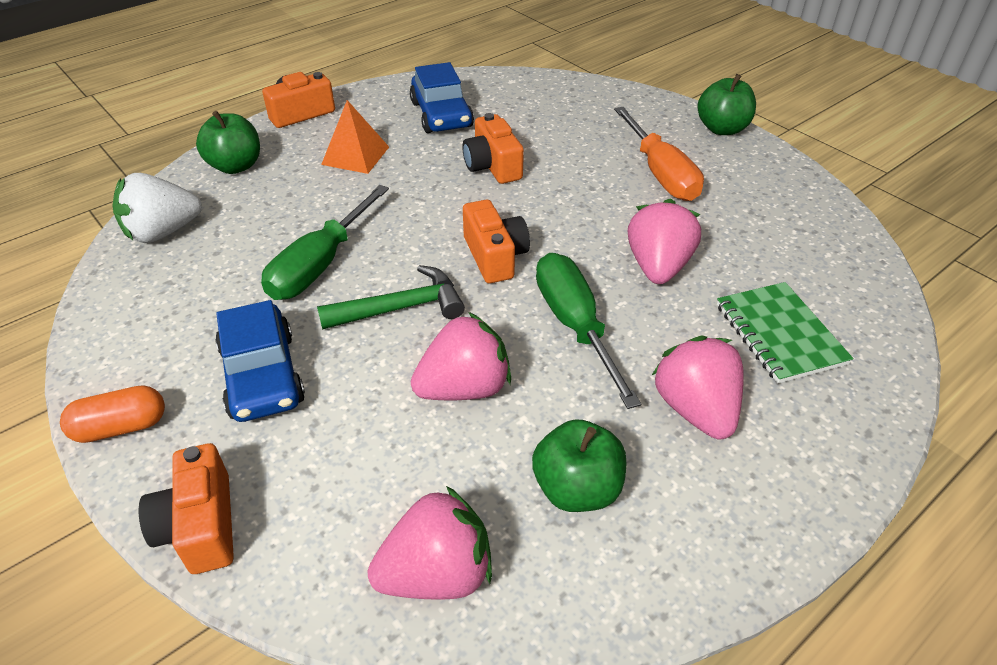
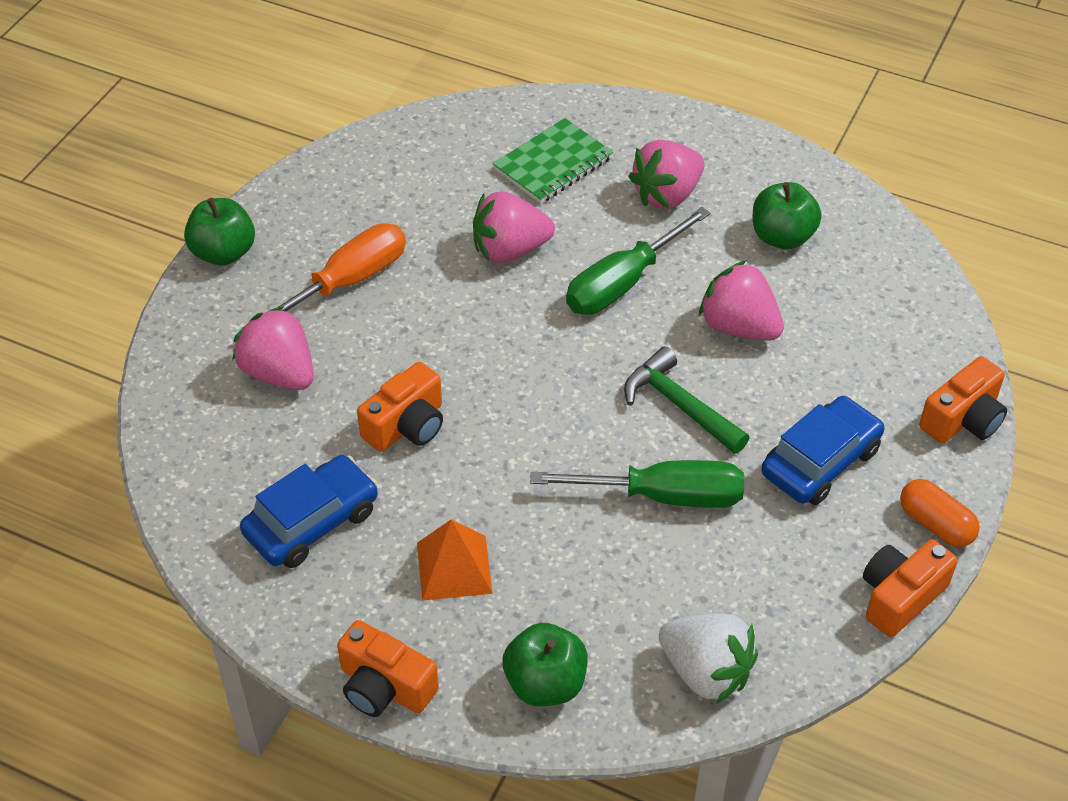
camera: 115 degrees left, 5 degrees up
(437, 573) = (894, 282): pink strawberry -> pink strawberry (279, 373)
(495, 256) = (565, 366): orange camera -> orange camera (900, 597)

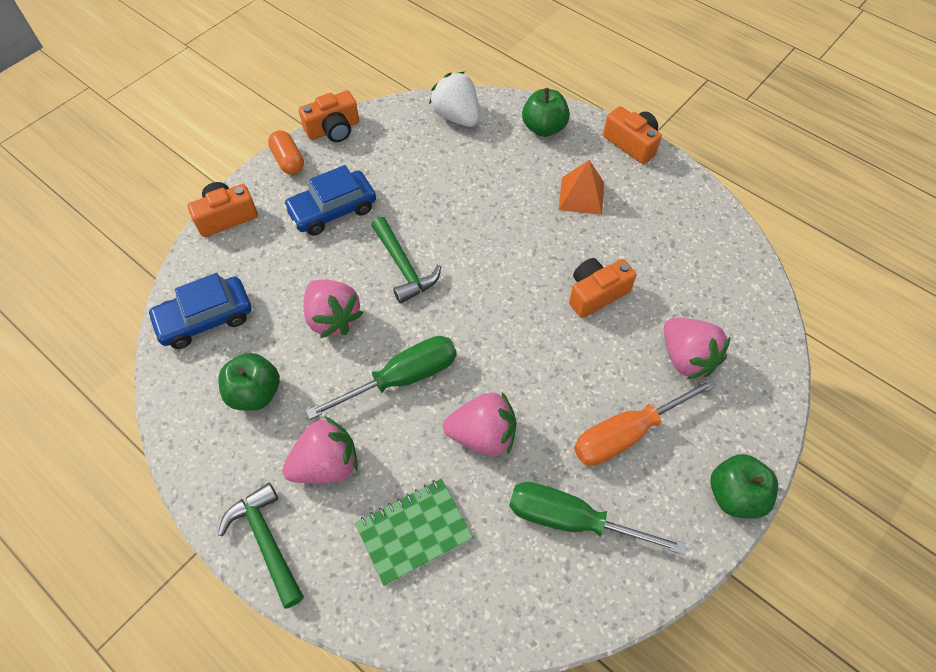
camera: 165 degrees left, 10 degrees up
(312, 522) = (667, 241): blue car -> blue car (205, 319)
(662, 496) = (441, 210): green screwdriver -> green screwdriver (572, 520)
(692, 132) = (266, 541): none -> green hammer

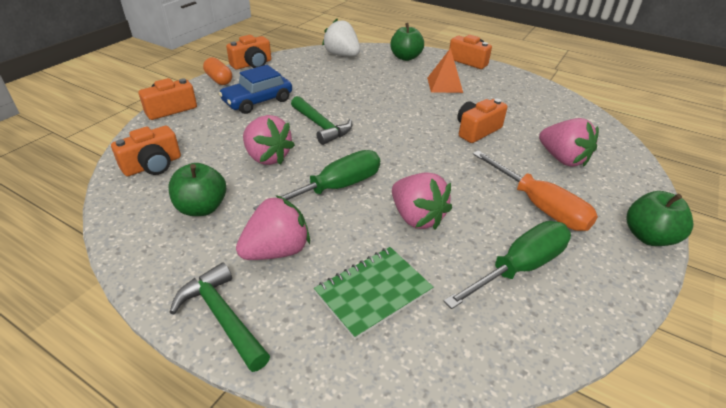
camera: 10 degrees left, 20 degrees down
(205, 319) = (153, 165): blue car -> orange camera
(483, 435) = (417, 217): pink strawberry -> pink strawberry turned 60 degrees clockwise
(572, 520) = (519, 268): green screwdriver -> green screwdriver turned 135 degrees clockwise
(627, 433) = (539, 206): orange screwdriver -> orange screwdriver turned 90 degrees counterclockwise

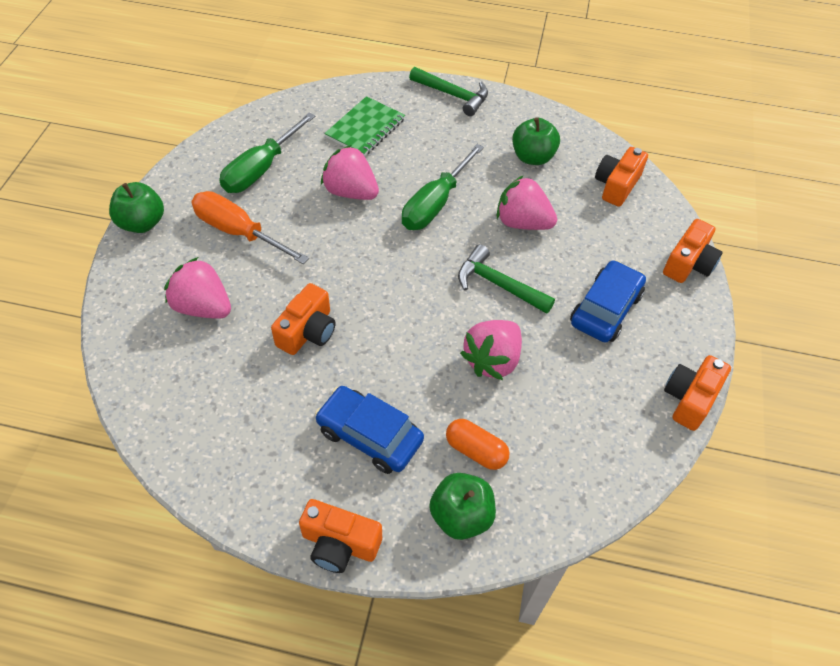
camera: 160 degrees right, 15 degrees up
(219, 80) = (695, 341): orange capsule -> orange capsule (476, 451)
(277, 251) = (448, 139): pink strawberry -> pink strawberry (492, 360)
(342, 55) = (574, 483): white strawberry -> none
(444, 85) = (369, 436): orange pyramid -> blue car

